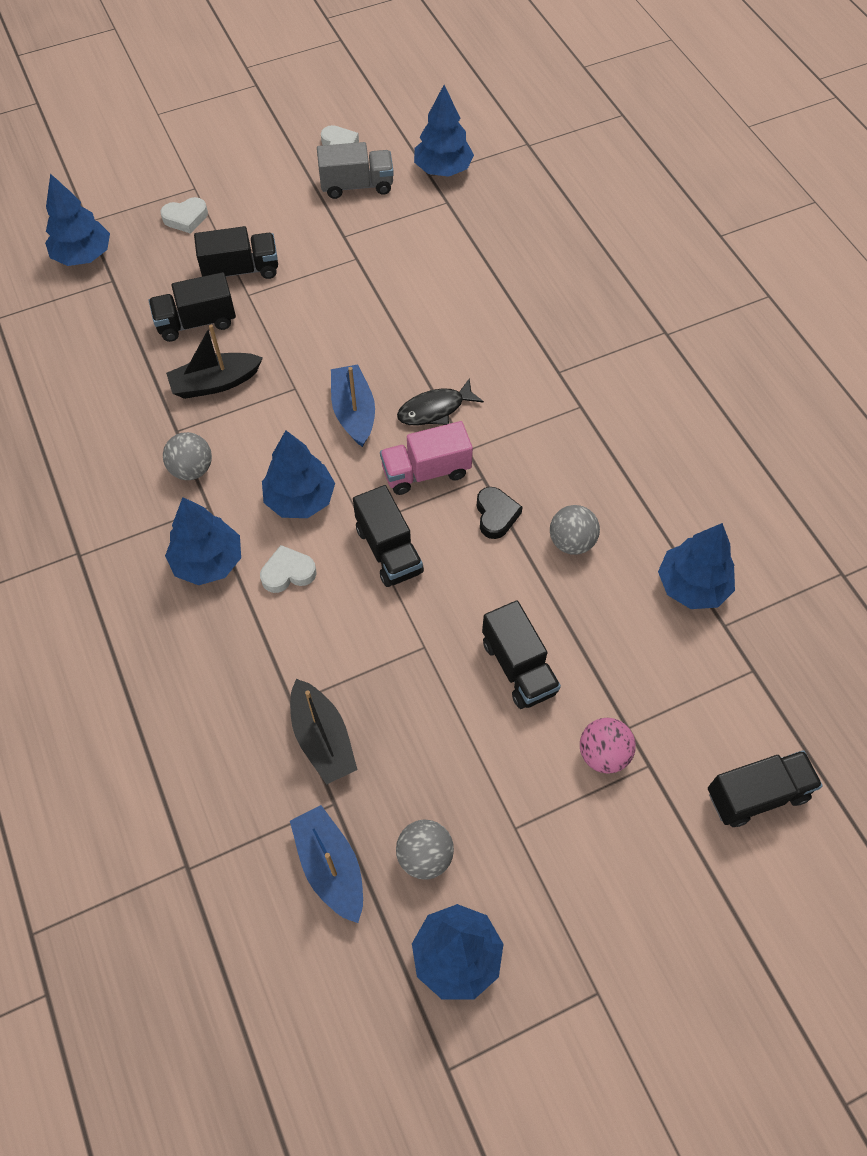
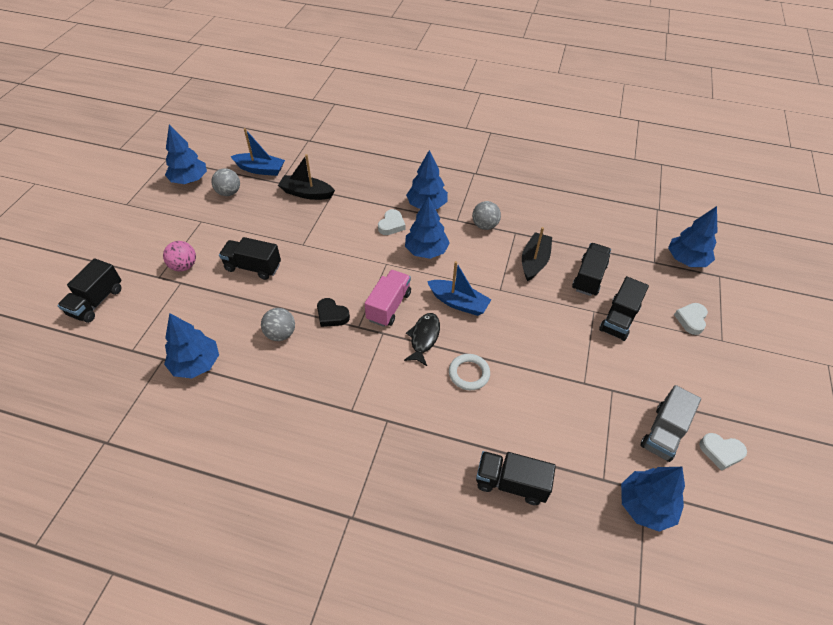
camera: 130 degrees right, 10 degrees down
(389, 550) = (362, 263): black truck -> black truck (511, 483)
(439, 345) = (469, 373): none -> white ring

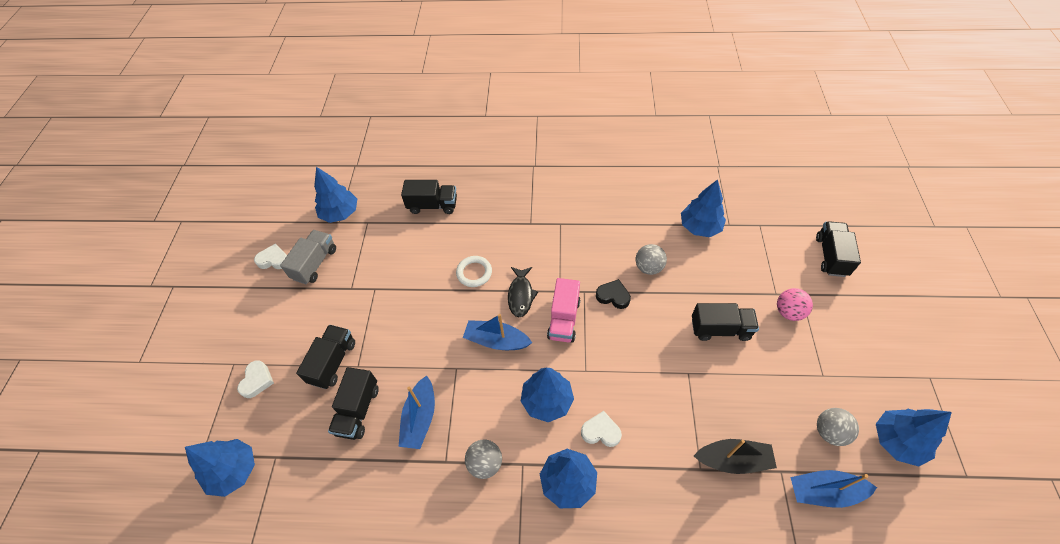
camera: 170 degrees right, 5 degrees up
(391, 225) = (601, 431): white heart -> white heart turned 90 degrees clockwise
(534, 261) = (420, 418): black boat -> blue boat

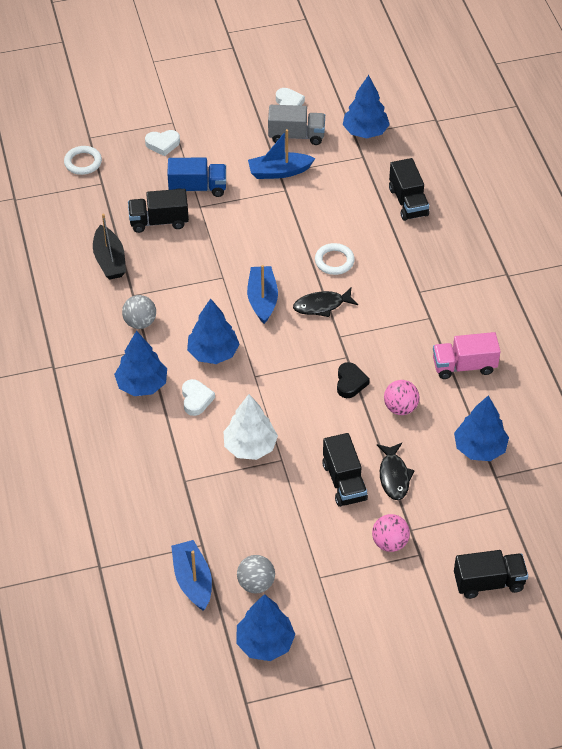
camera: 70 degrees right, 5 degrees down
(234, 471) = (83, 162): blue tree -> white ring
(333, 362) = (197, 188): black truck -> blue truck
(420, 418) = (166, 266): blue boat -> blue boat (279, 172)
(563, 319) = (306, 347): pink truck -> pink truck (464, 366)
(648, 267) = (400, 408): grey ball -> pink ball
(668, 396) = (250, 447): none -> white tree
(719, 291) = (394, 476): none -> black fish
(733, 460) = (201, 505): black boat -> black boat (109, 260)

